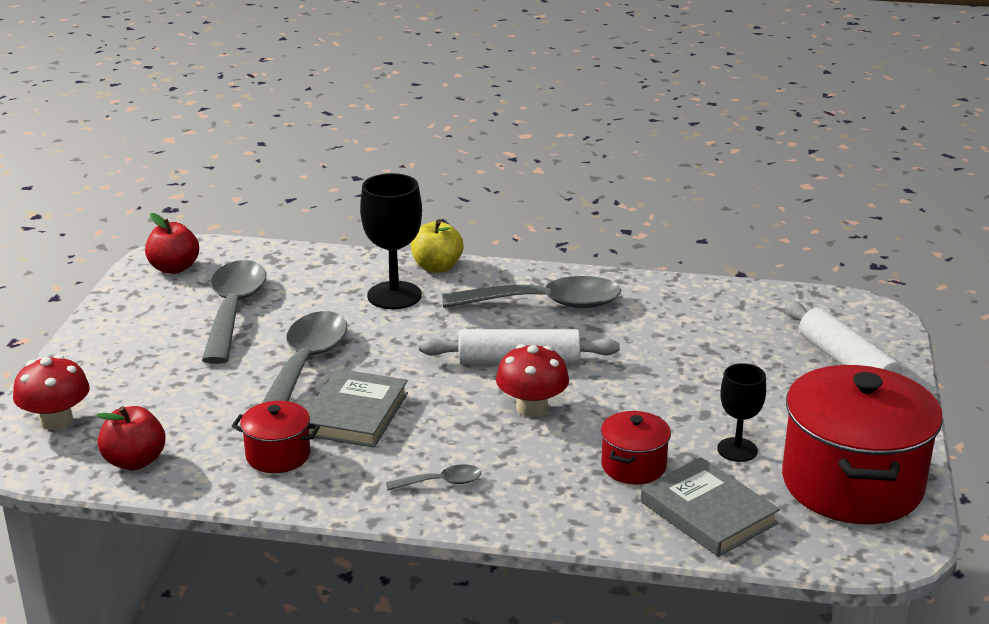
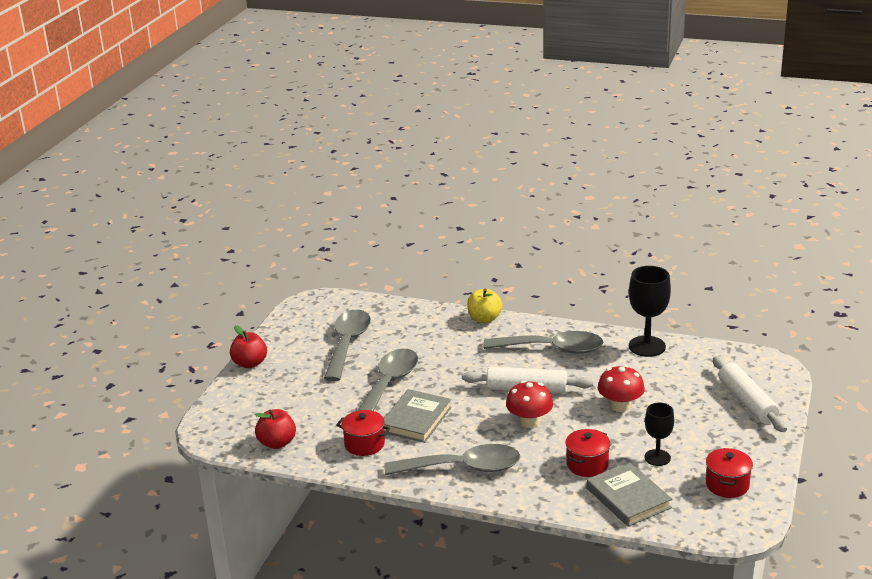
camera: 10 degrees right, 0 degrees up
(56, 421) = (232, 414): red mushroom -> red mushroom (620, 406)
(174, 268) = (312, 312): red apple -> red apple (250, 363)
(394, 295) = (453, 338): black goblet -> black goblet (647, 346)
(441, 482) = (463, 468): grey spoon -> grey spoon, size x2.25
(852, 484) = (727, 485): red pot -> red pot, size x0.47

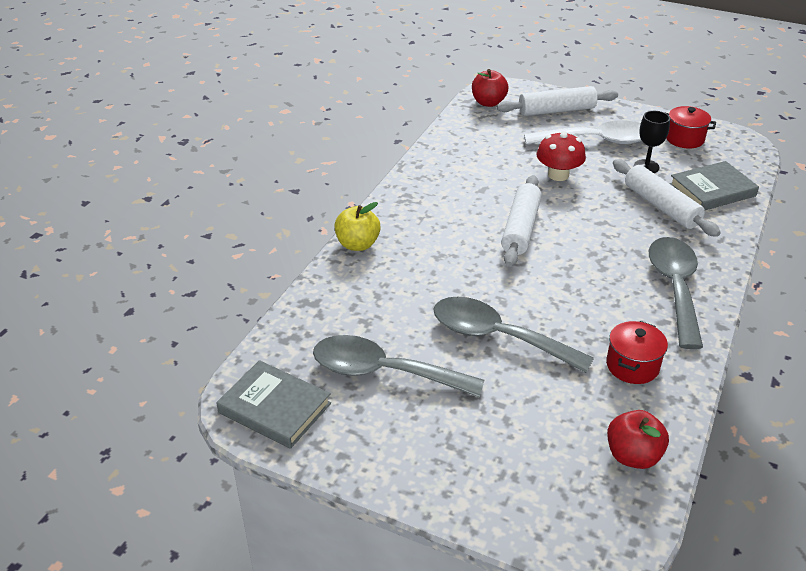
camera: 85 degrees left, 10 degrees up
(250, 363) = (413, 490): red apple -> red apple (488, 103)
(416, 419) = (578, 317): grey book -> grey book (274, 408)
(529, 422) = (585, 233): red mushroom -> none
(552, 349) = (440, 203): grey spoon -> none
(587, 464) = (661, 206): red pot -> white rolling pin
(647, 346) = (450, 146): black goblet -> none
(695, 427) = (596, 141): none -> white spoon

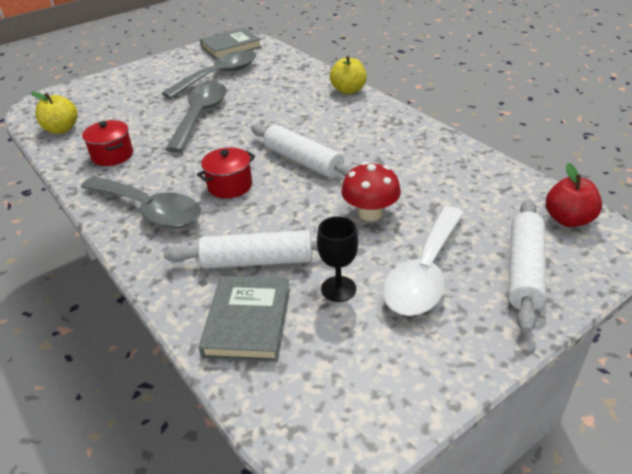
camera: 120 degrees right, 0 degrees up
(497, 337) = (200, 116): grey spoon -> grey spoon turned 45 degrees counterclockwise
(633, 456) = (61, 129): red apple -> yellow apple
(684, 139) = (379, 368): red pot -> red pot (230, 186)

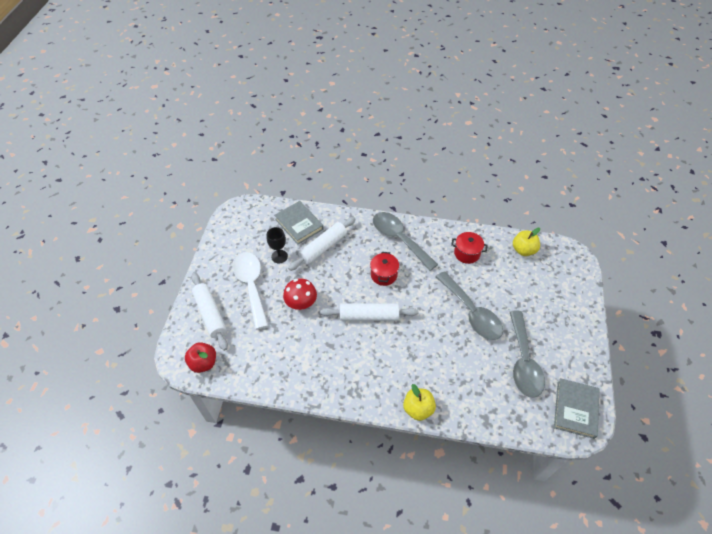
camera: 135 degrees right, 15 degrees up
(149, 210) = (399, 239): grey spoon -> grey spoon turned 60 degrees clockwise

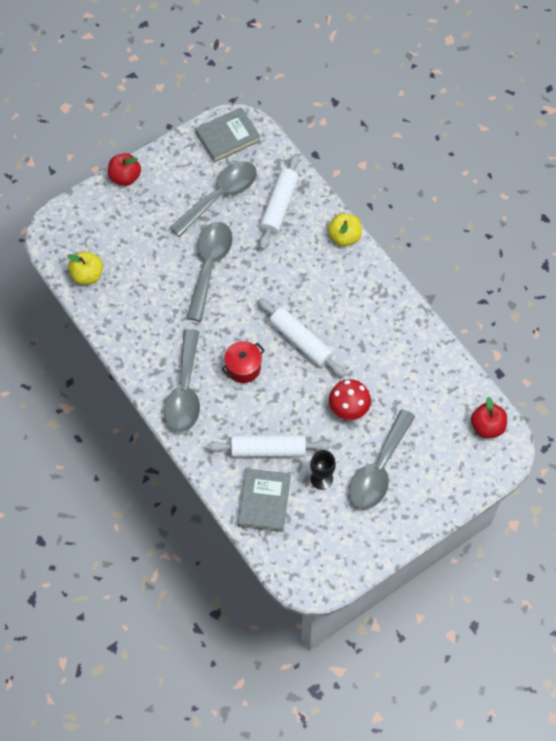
camera: 135 degrees left, 10 degrees up
(210, 314) = (443, 472): white rolling pin -> white rolling pin (279, 206)
(251, 285) = (379, 469): white spoon -> grey spoon
(467, 253) = (142, 319): red pot -> none
(587, 320) = (125, 177): none -> red apple

